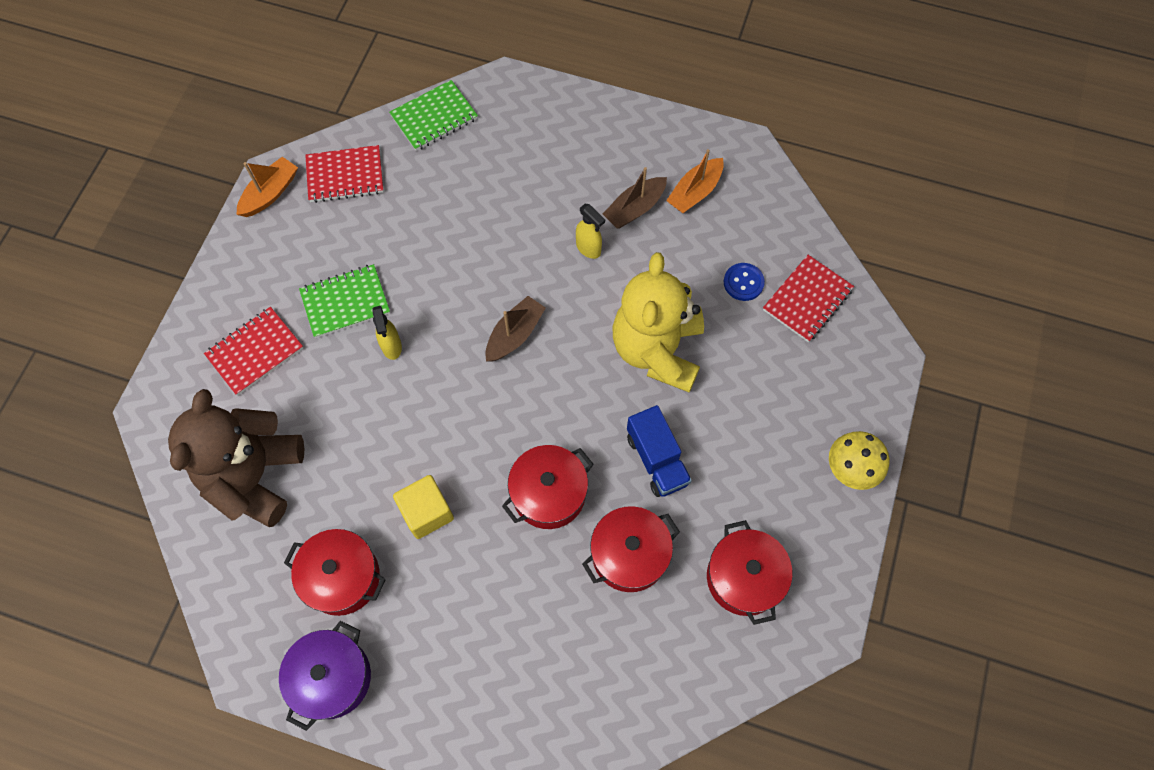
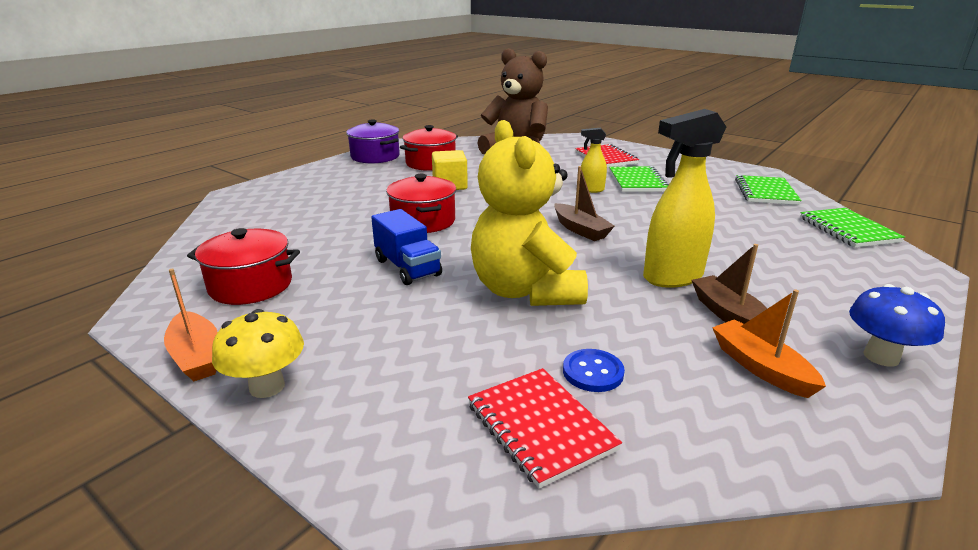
camera: 110 degrees right, 40 degrees down
(270, 193) = (744, 171): orange boat -> orange boat (197, 356)
(345, 176) = (765, 192): red notebook -> green notebook
(588, 248) = (672, 277): yellow spray bottle -> yellow spray bottle, size x1.91
(629, 555) = (338, 241): red pot -> none
(652, 129) = (881, 357): none -> blue mushroom
(656, 460) = (407, 268): blue truck -> blue truck turned 120 degrees counterclockwise
(657, 350) = (525, 291): yellow teddy bear -> yellow teddy bear turned 135 degrees counterclockwise

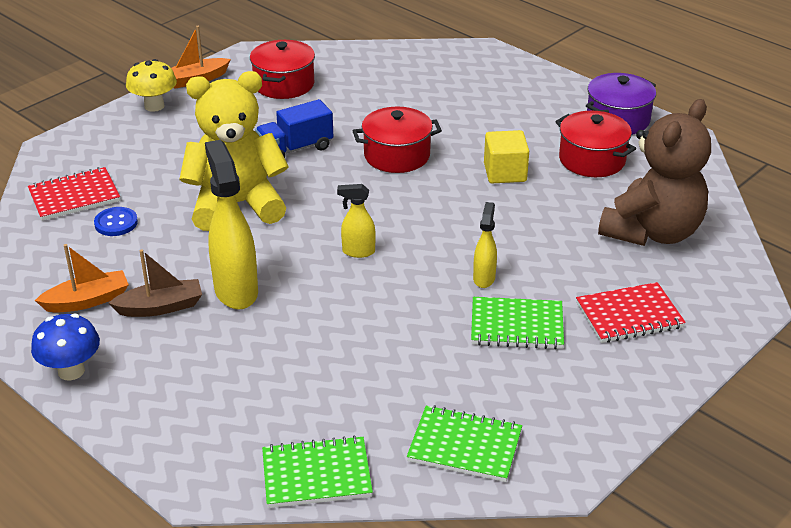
camera: 95 degrees right, 10 degrees up
(580, 230) = (358, 252): brown boat -> yellow spray bottle

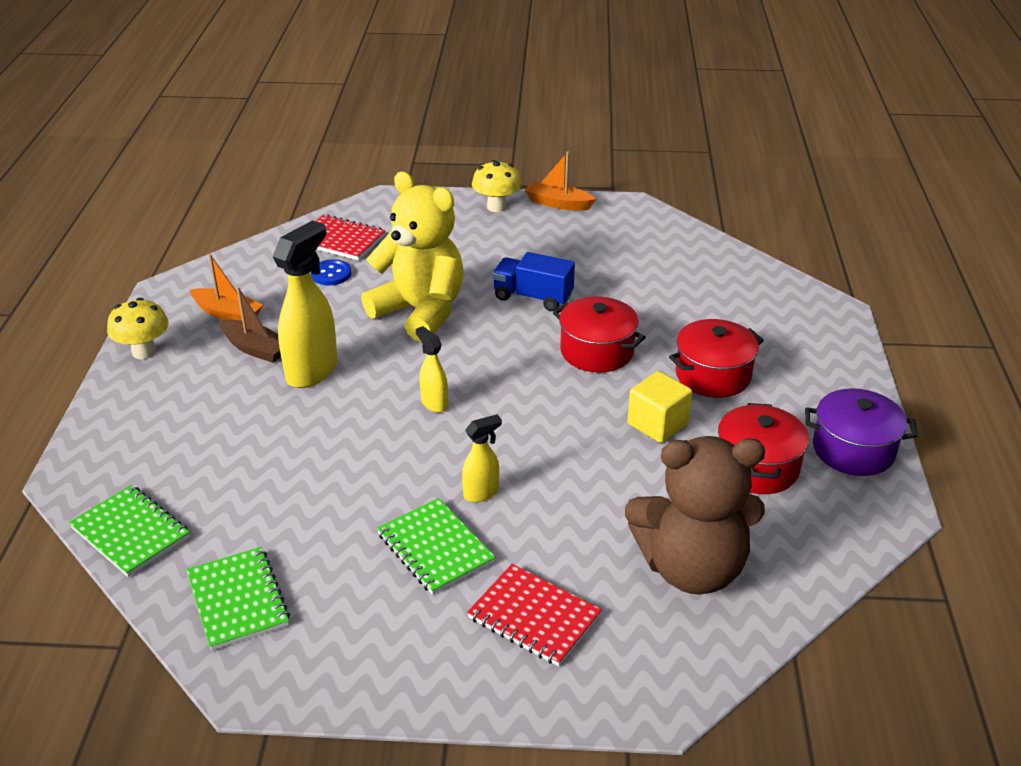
camera: 50 degrees right, 0 degrees up
(71, 371) = (144, 352): blue mushroom -> yellow mushroom
(284, 84) = (614, 243): red pot -> red pot (713, 375)

